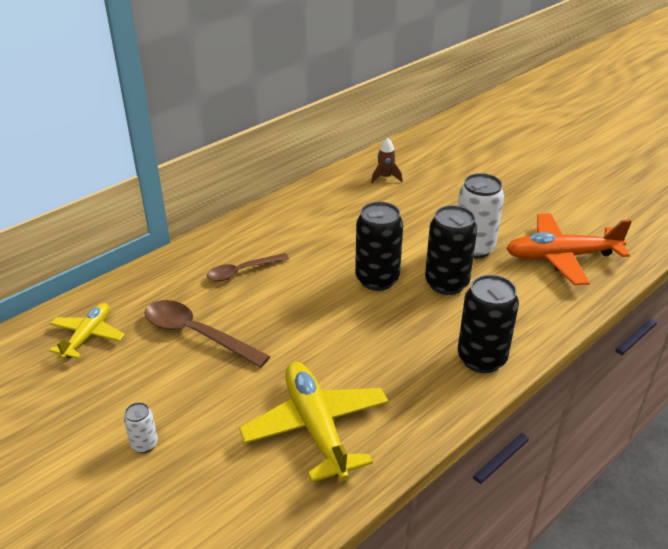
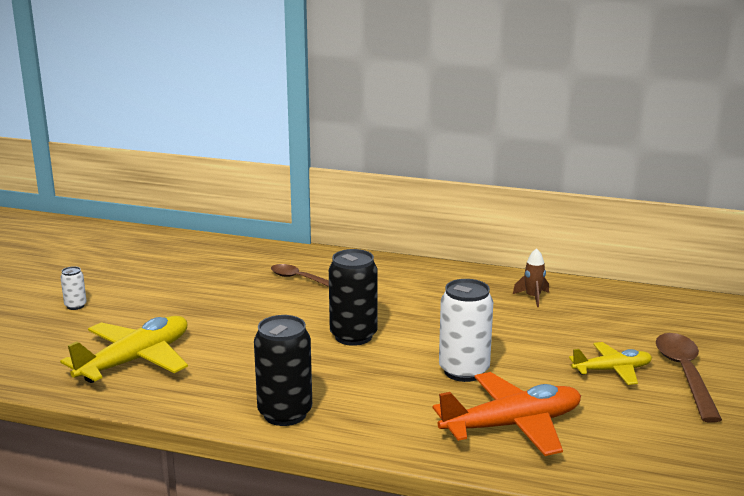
camera: 60 degrees right, 15 degrees down
(88, 336) = (170, 253): yellow plane -> yellow plane (612, 370)
(197, 334) = (205, 287): brown spoon -> brown spoon (685, 374)
(446, 283) = (385, 370): black can -> none
(561, 257) = (512, 425): orange plane -> orange plane turned 105 degrees clockwise

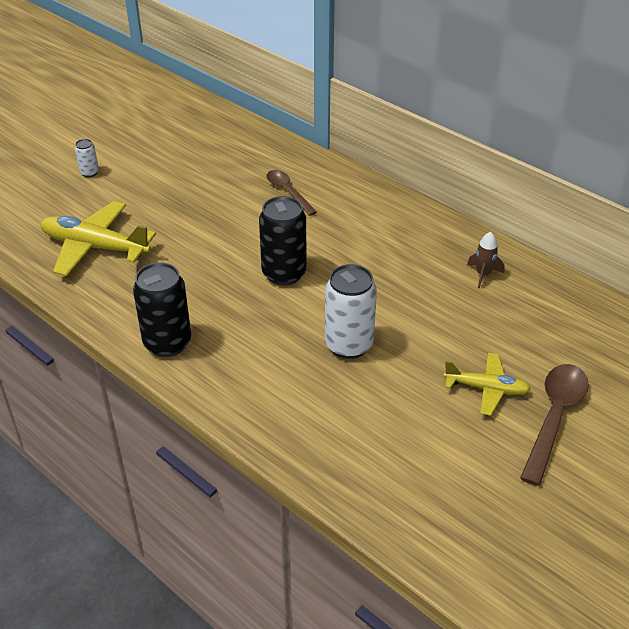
camera: 25 degrees right, 20 degrees up
(135, 360) = (95, 247): yellow plane -> yellow plane turned 135 degrees counterclockwise
(512, 425) = (343, 421): orange plane -> none

